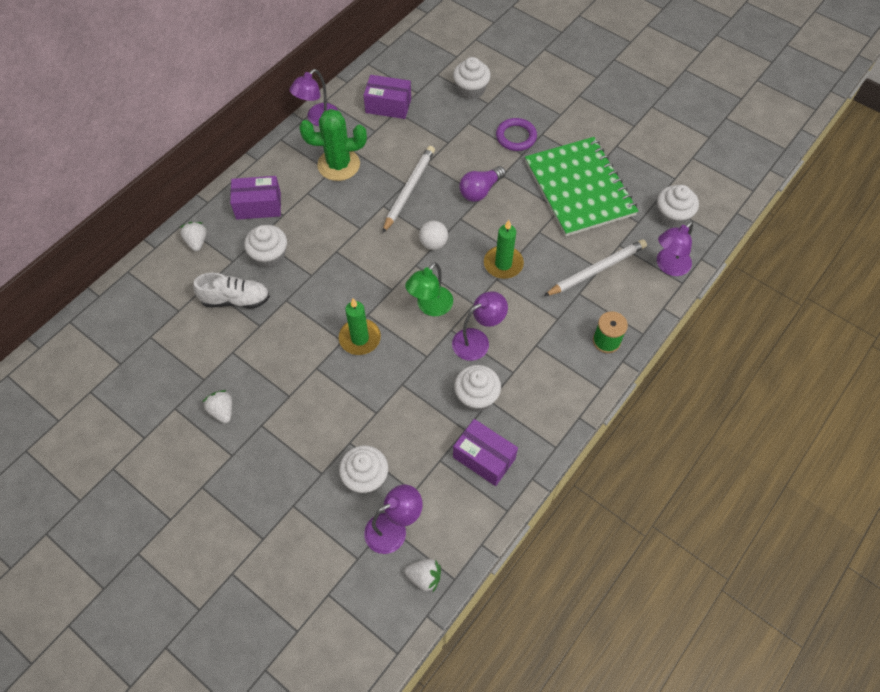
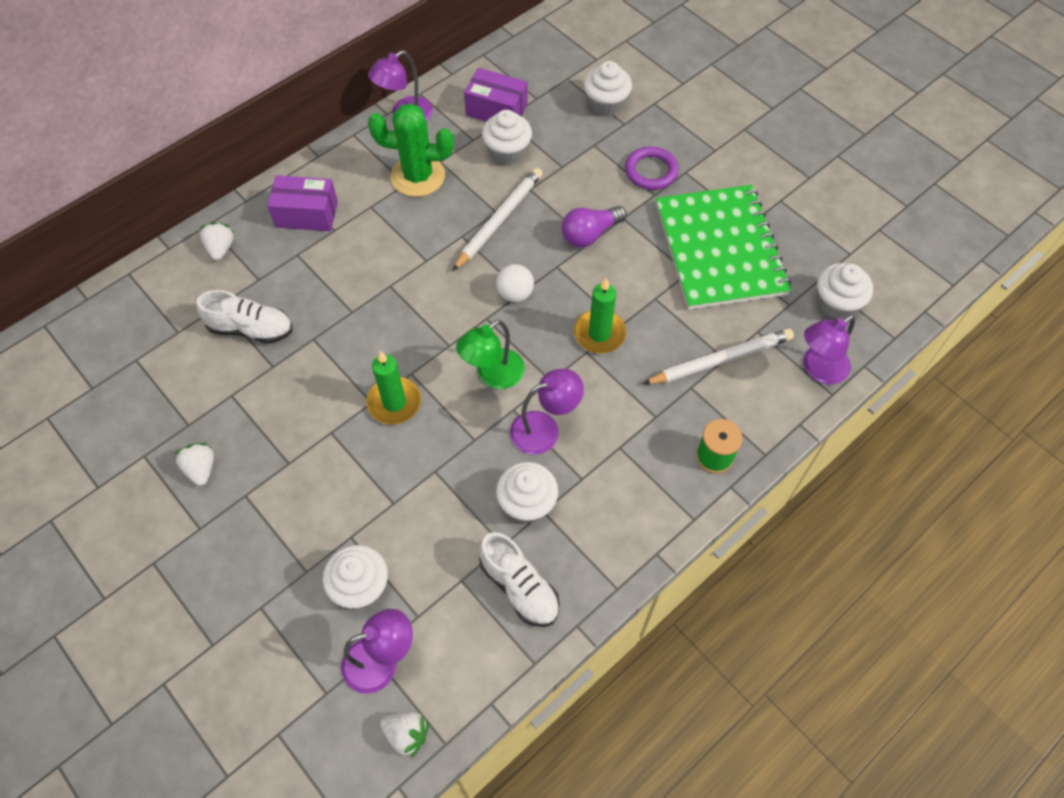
camera: 10 degrees right, 0 degrees up
(269, 256) = (306, 279): white cupcake -> white cupcake (507, 152)
(484, 458) = (519, 587): purple box -> white shoe

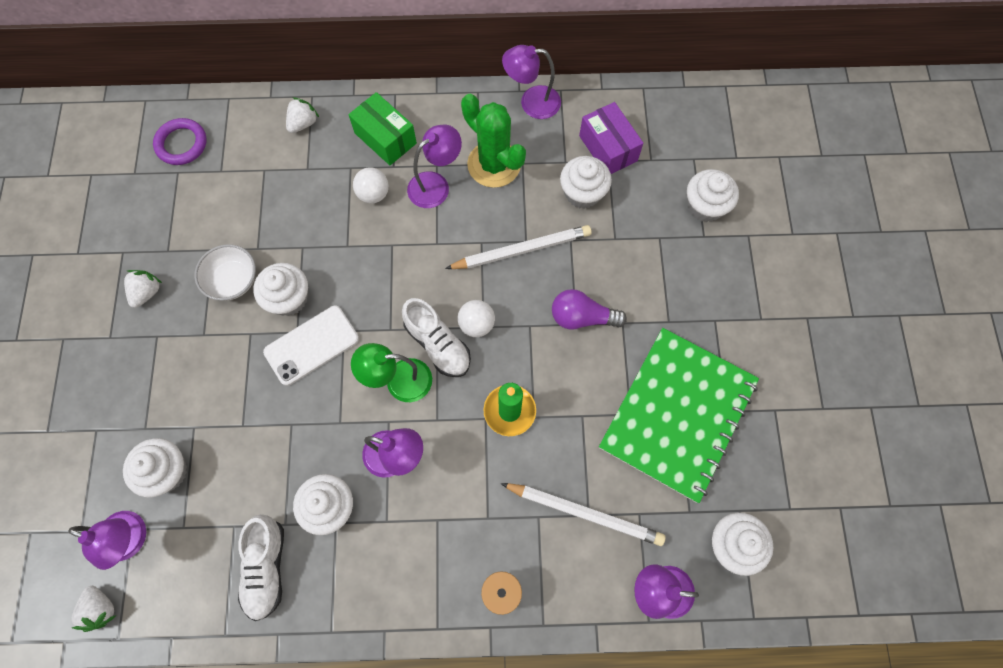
camera: 40 degrees right, 10 degrees up
(251, 329) = (268, 206): white shoe -> white shoe (438, 344)
(274, 404) = (233, 280): none -> white bowl
(306, 214) = (385, 138): purple box -> green box
(337, 260) = (373, 194): none -> white ball
(339, 383) = (289, 298): none -> white cupcake
(384, 220) = (436, 185): none -> purple lamp
(394, 402) = (311, 345): green candle -> white phone
(651, 171) = (685, 298): purple ring -> purple ring (181, 144)

